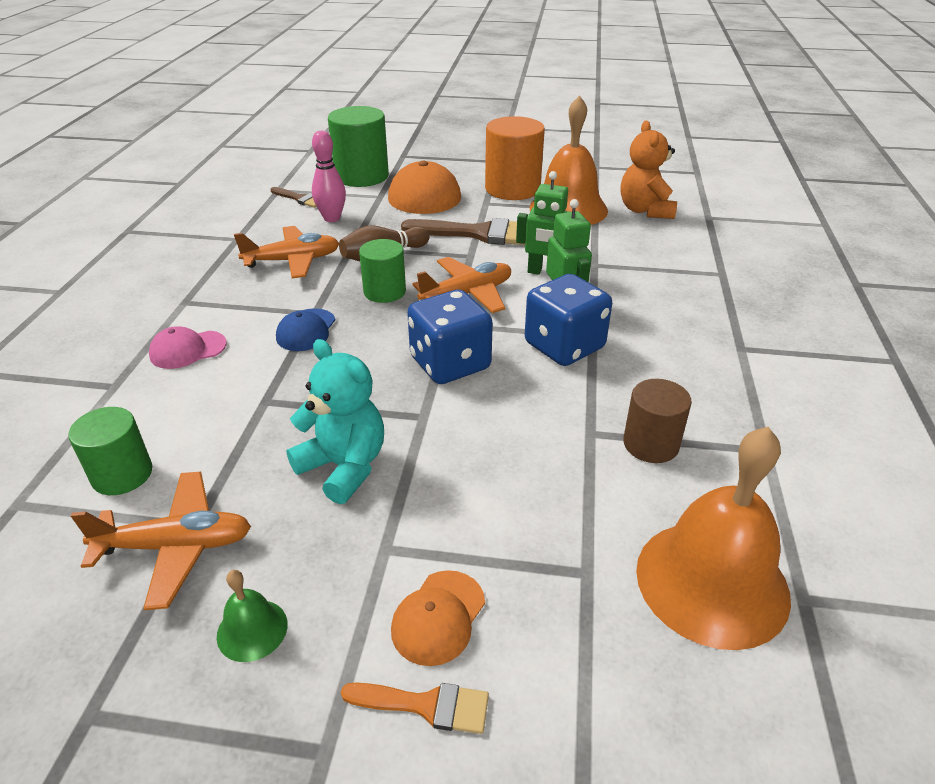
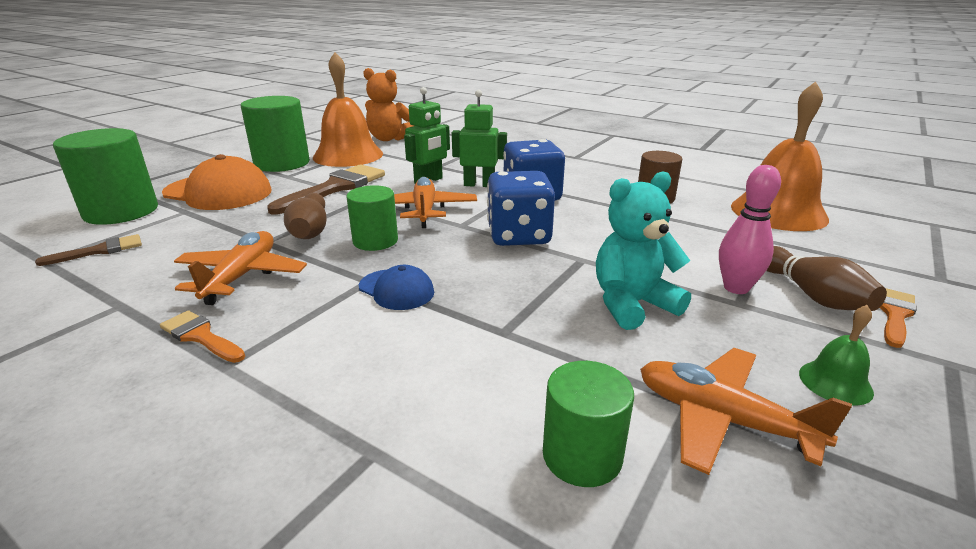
camera: 65 degrees left, 10 degrees down
(176, 546) = (722, 419): orange plane -> orange plane turned 75 degrees counterclockwise
(188, 350) = (350, 374): pink cap -> none
(212, 280) = (201, 336): none -> orange brush
(332, 218) = (185, 241): pink bowling pin -> pink bowling pin (736, 288)
(438, 617) = (812, 295): orange cap -> brown bowling pin
(512, 189) = (282, 163): orange cylinder -> green cylinder

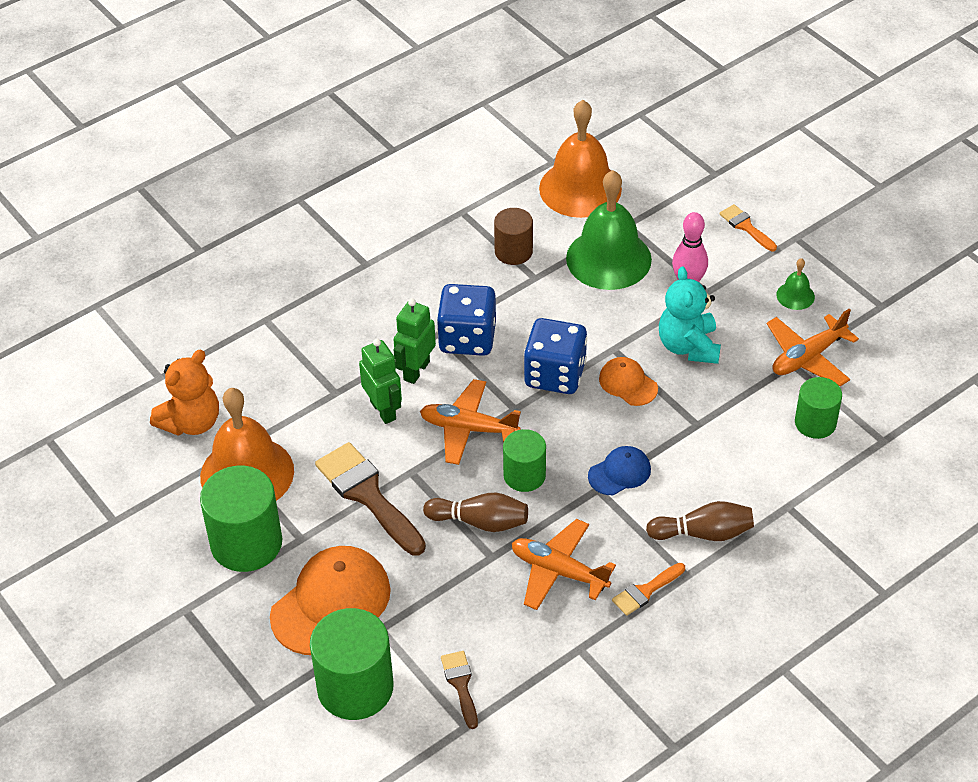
camera: 70 degrees left, 20 degrees up
(537, 274) = (628, 383): none -> orange cap
(707, 238) = (608, 258): none -> green bell
(812, 295) = (711, 250): brown bowling pin -> brown bowling pin (703, 533)

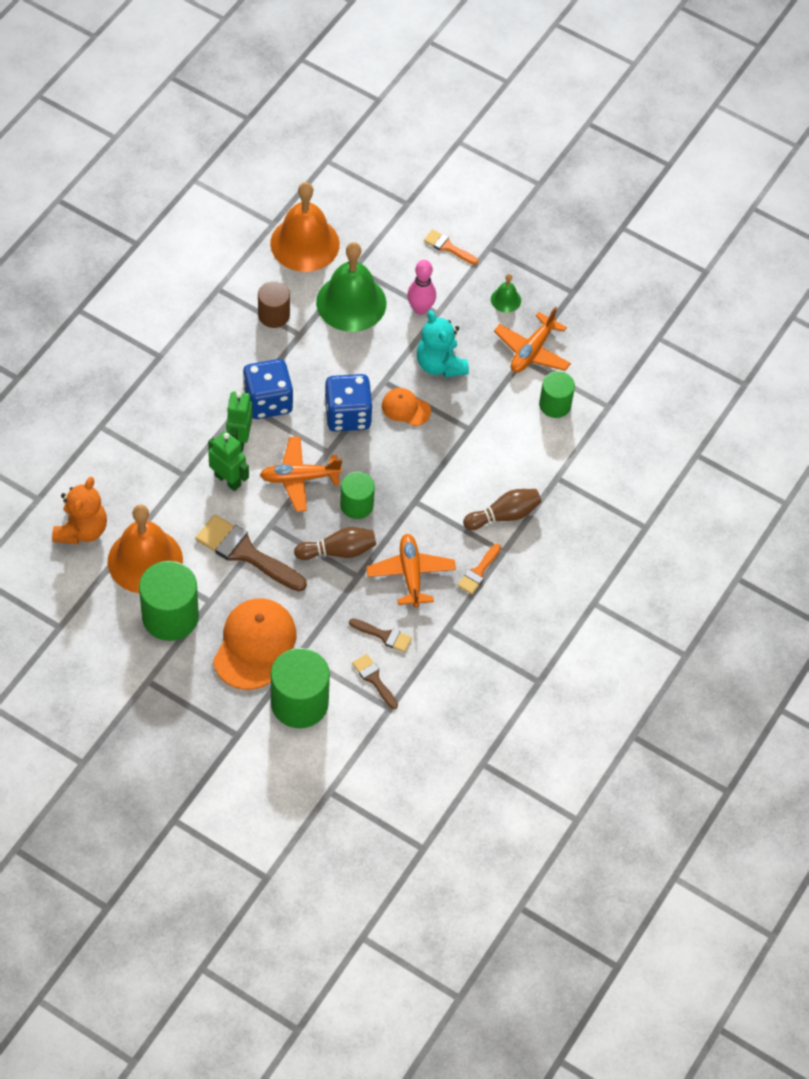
camera: 25 degrees left, 10 degrees up
(495, 635) = (384, 635): none -> brown brush
(558, 571) = (410, 574): orange plane -> orange plane turned 75 degrees clockwise
(619, 473) = (426, 484): blue cap -> none

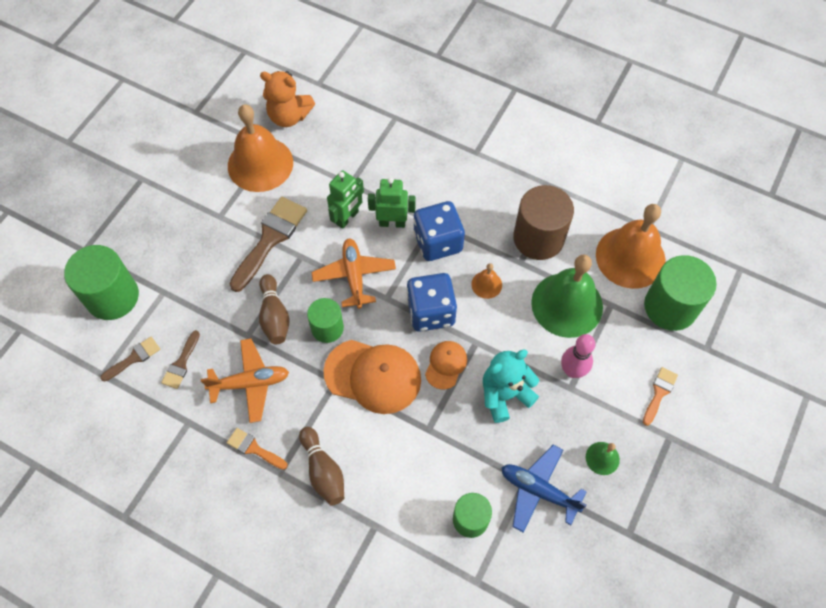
camera: 90 degrees right, 5 degrees up
(170, 616) = (204, 188): green cylinder -> green cylinder (670, 307)
(254, 645) = (174, 255): orange cap -> orange cap (373, 376)
(274, 315) = (538, 238): brown cylinder -> brown cylinder, size x1.65
(322, 365) = (486, 284): none -> orange bell
(532, 351) = (538, 490): orange plane -> blue plane

